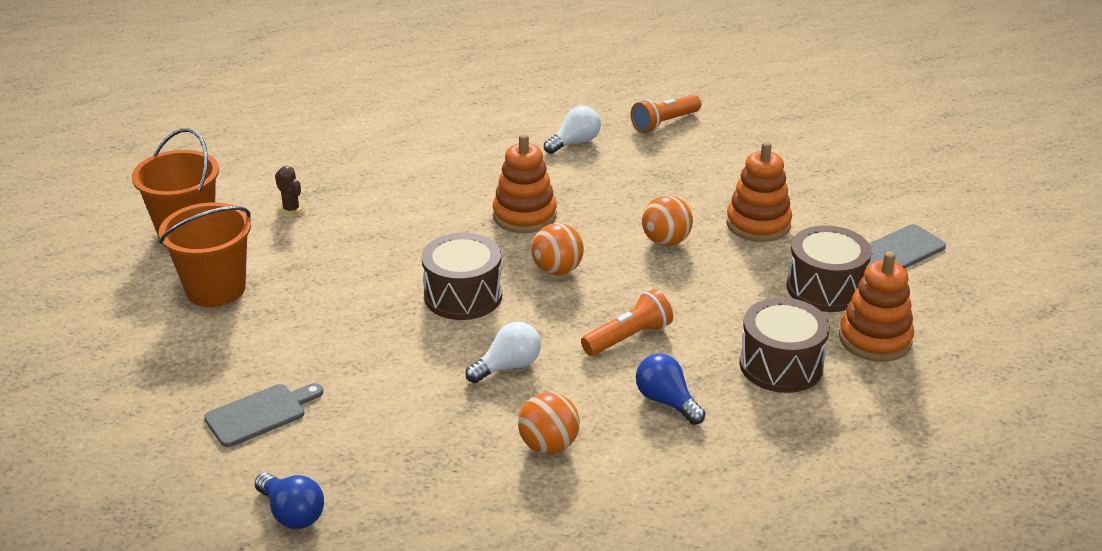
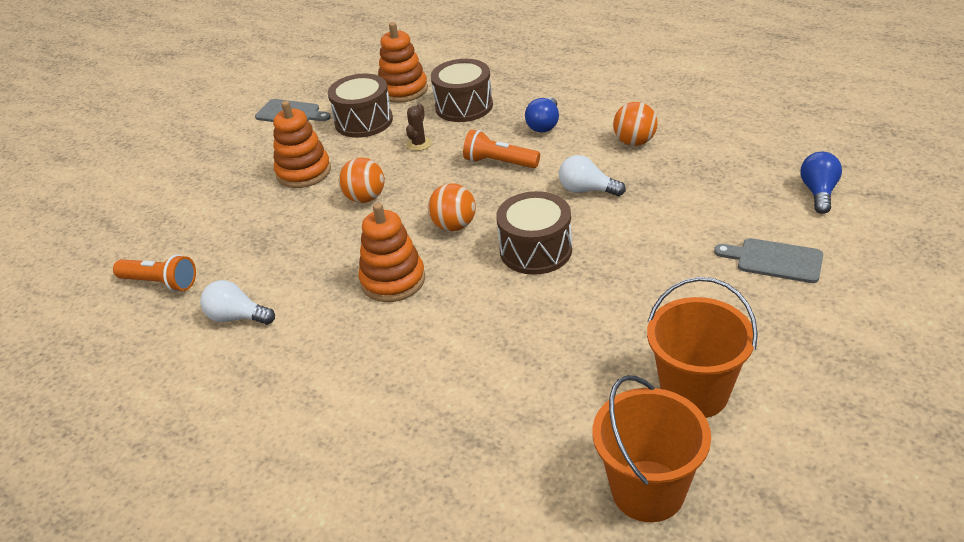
camera: 120 degrees left, 5 degrees up
(291, 209) = (527, 436): brown cactus -> brown cactus (419, 144)

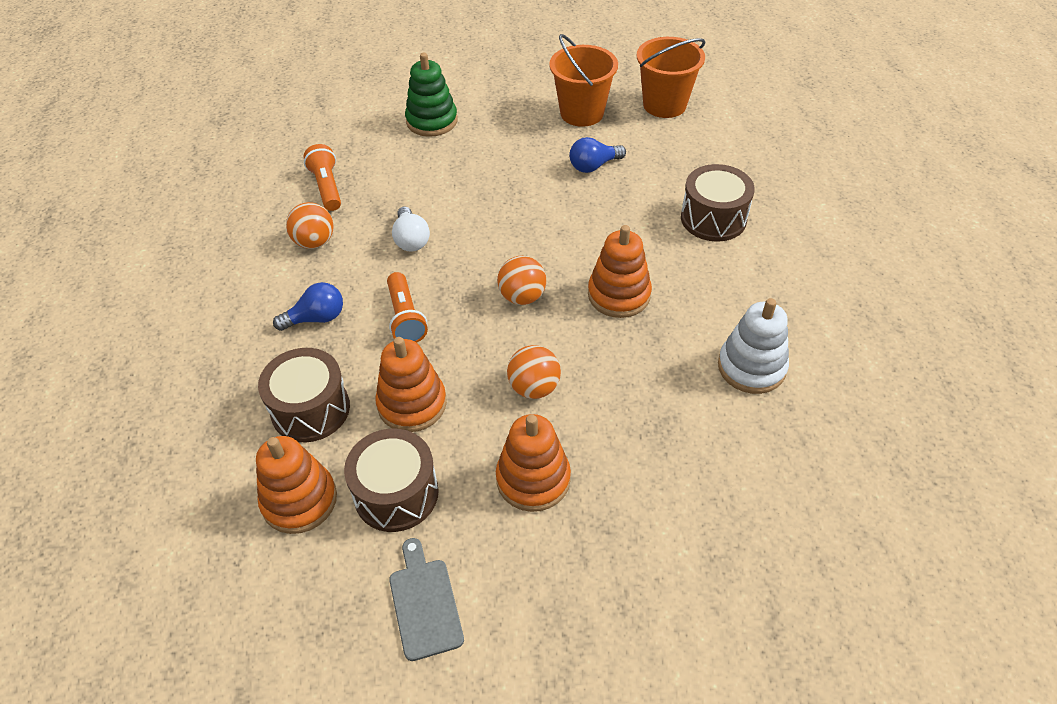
camera: 130 degrees left, 10 degrees up
(160, 283) = (781, 465): orange flashlight -> orange flashlight (327, 187)
(237, 317) = (751, 367): white light bulb -> white stacking toy
(419, 144) = (412, 404): brown cactus -> orange stacking toy
(535, 250) = (513, 232): brown drum -> brown drum (713, 218)
(774, 260) = (432, 121): grey cutting board -> green stacking toy
(818, 192) = (334, 125): blue light bulb -> blue light bulb (593, 166)

